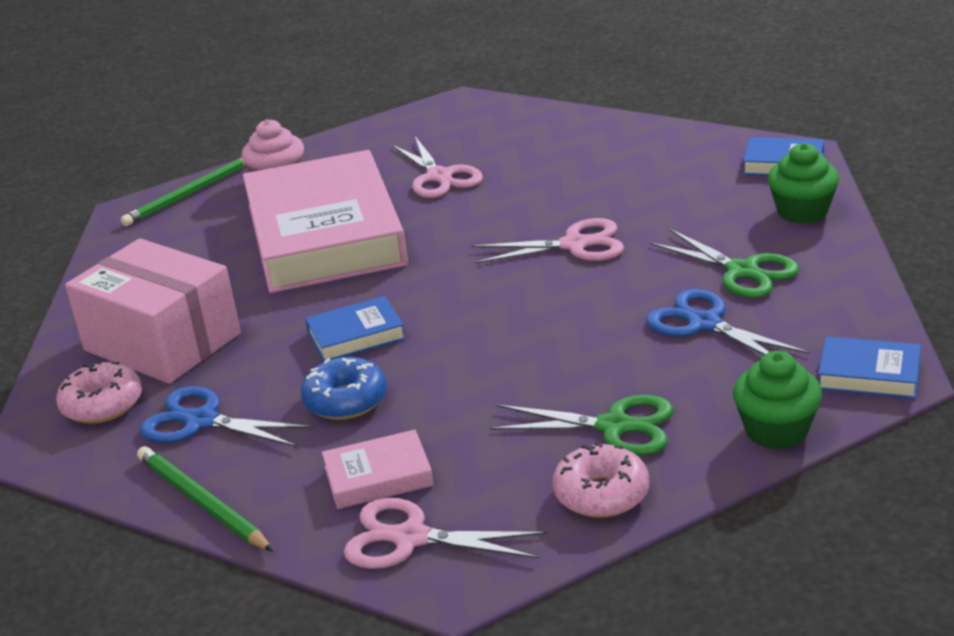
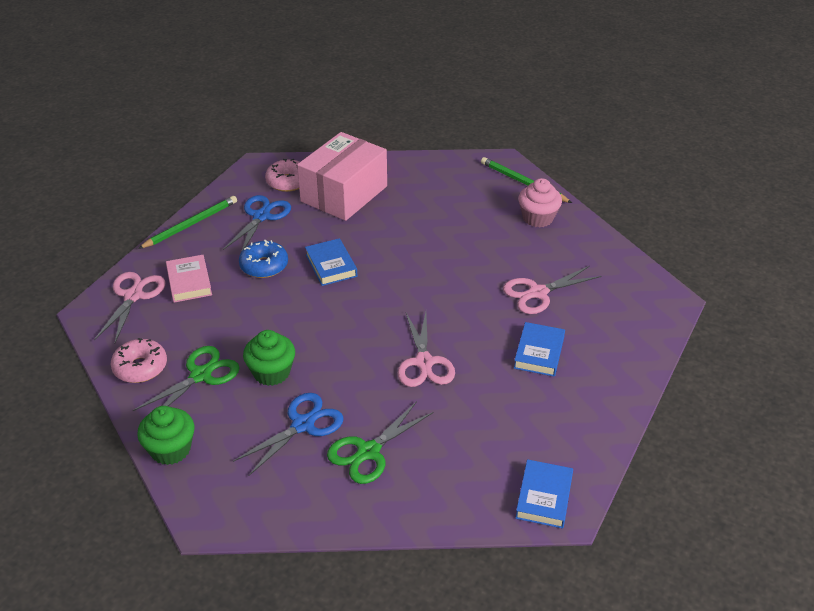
camera: 85 degrees right, 10 degrees up
(325, 235) = (458, 244): pink book -> none
(614, 426) = (201, 375): green scissors -> green scissors turned 150 degrees counterclockwise
(802, 211) = (455, 499): green cupcake -> green cupcake (271, 372)
(869, 374) = (216, 506): blue book -> blue book (539, 353)

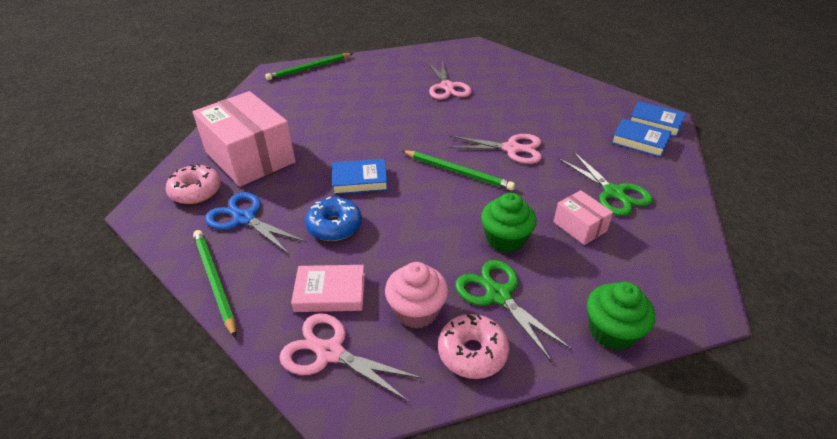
camera: 75 degrees left, 0 degrees up
(303, 425) = (579, 226): blue scissors -> pink box
(366, 327) = (458, 172): none -> green pencil
(538, 218) = (358, 71): pink cupcake -> pink cupcake (416, 311)
(539, 353) = (513, 98): blue book -> blue book (640, 141)

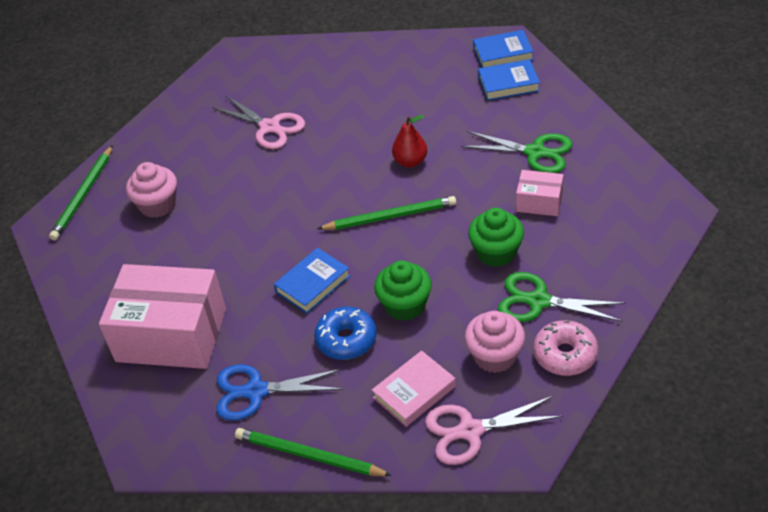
camera: 35 degrees left, 5 degrees up
(196, 191) = (169, 403): pink donut -> none
(336, 91) = (157, 205): none -> pink cupcake
(511, 149) = (410, 161): pink scissors -> red pear
(611, 331) = (637, 271): green cupcake -> green cupcake (405, 305)

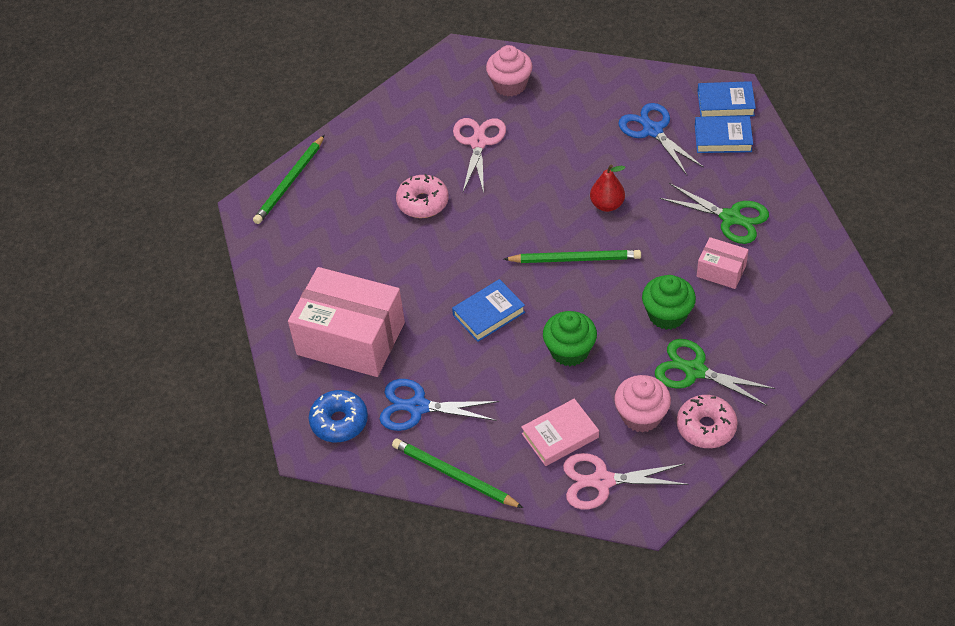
camera: 10 degrees right, 5 degrees up
(157, 205) = (358, 205): pink cupcake -> pink cupcake (510, 85)
(224, 191) = (423, 202): none -> pink donut
(270, 127) = (478, 143): pink scissors -> pink scissors turned 135 degrees counterclockwise
(346, 340) = (509, 374): blue donut -> blue donut (339, 422)
(439, 88) = (652, 130): none -> blue scissors

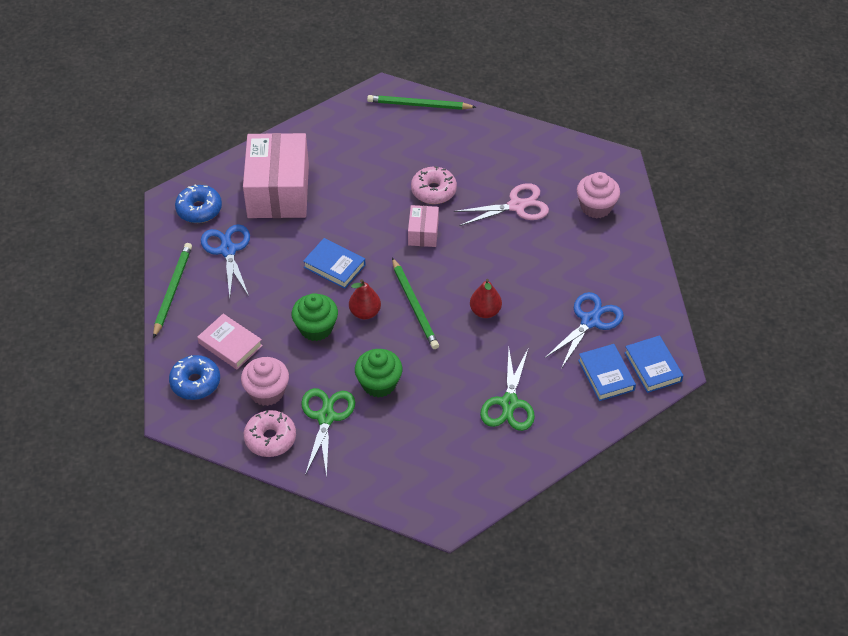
camera: 65 degrees right, 0 degrees up
(566, 303) = (365, 312): none -> red pear
(602, 481) = (195, 382): pink scissors -> blue donut
(721, 271) = (443, 410): pink box -> pink box (423, 233)

